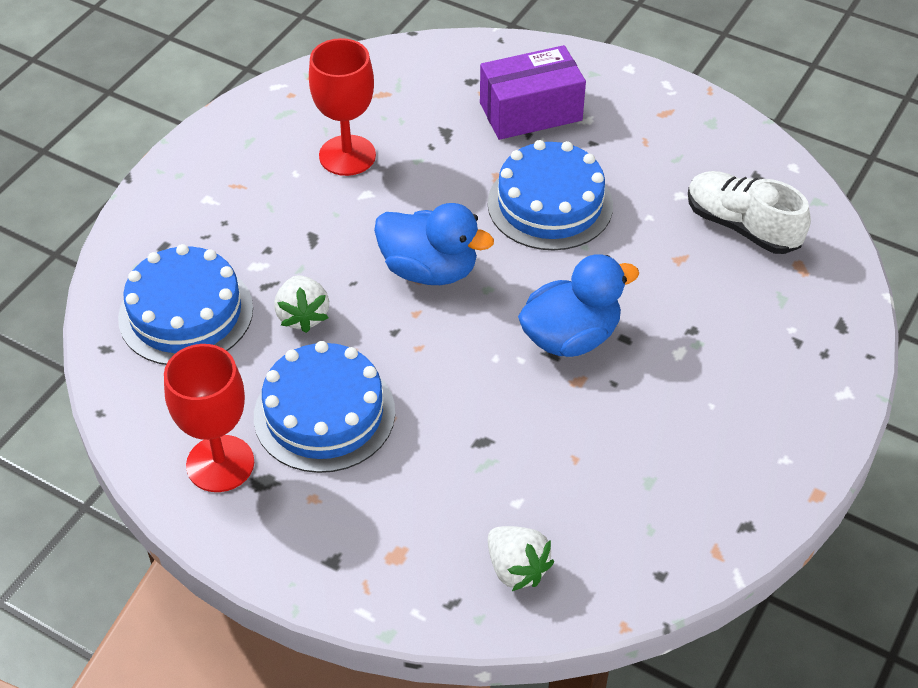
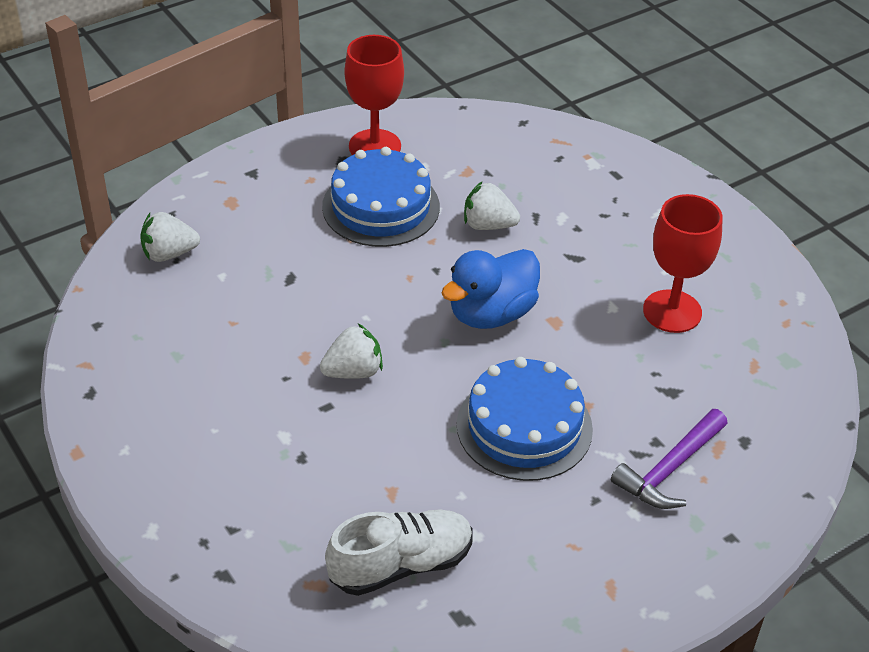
camera: 115 degrees right, 5 degrees down
(186, 313) = (533, 167): blue cake -> none
(530, 112) = (670, 469): purple box -> purple hammer
(570, 337) = (353, 371): blue duck -> white strawberry

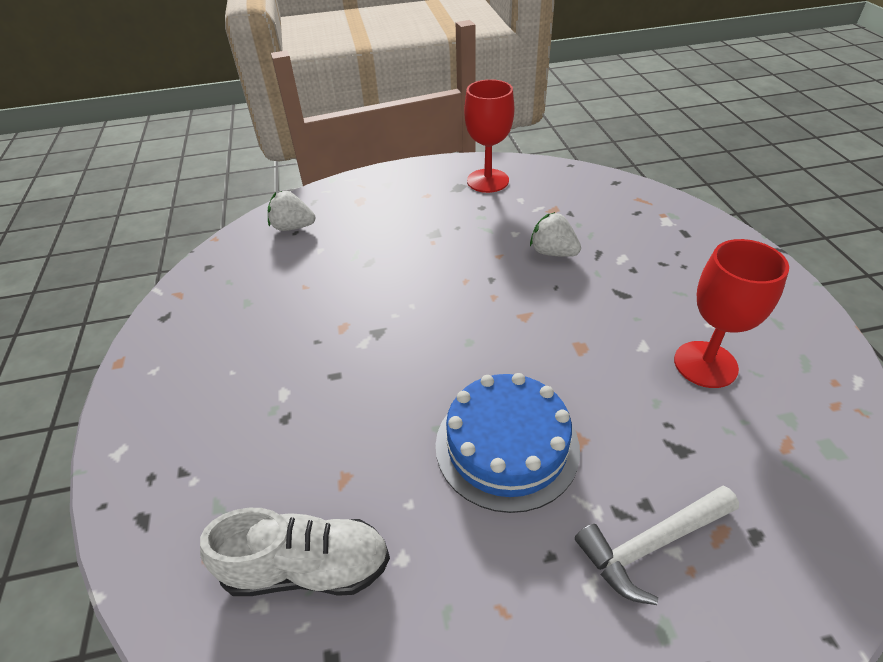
camera: 25 degrees right, 0 degrees up
(353, 371) = (375, 349): white strawberry -> none
(381, 206) = (470, 223): blue cake -> none
(491, 313) = (523, 326): blue duck -> none
(670, 469) = (652, 544): purple hammer -> white hammer

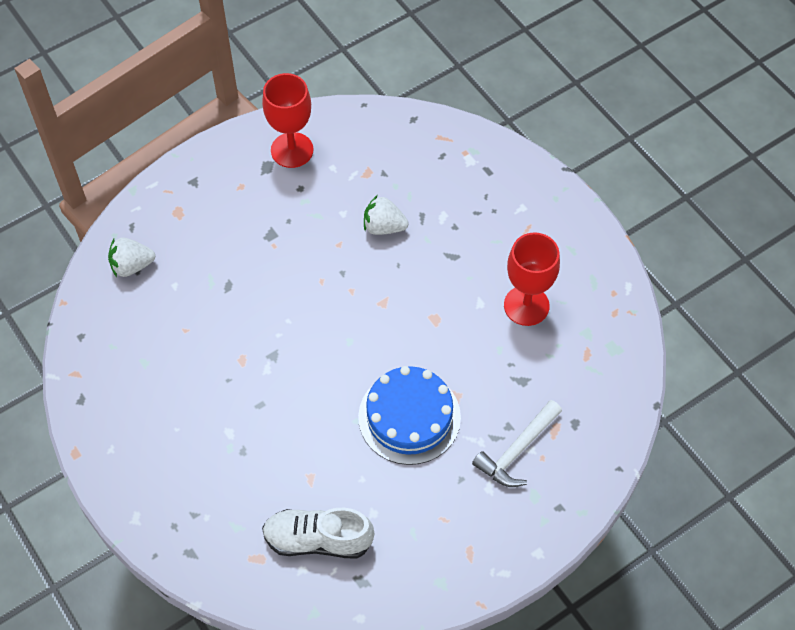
camera: 25 degrees left, 15 degrees up
(307, 568) = (318, 540): white shoe -> white shoe turned 150 degrees counterclockwise

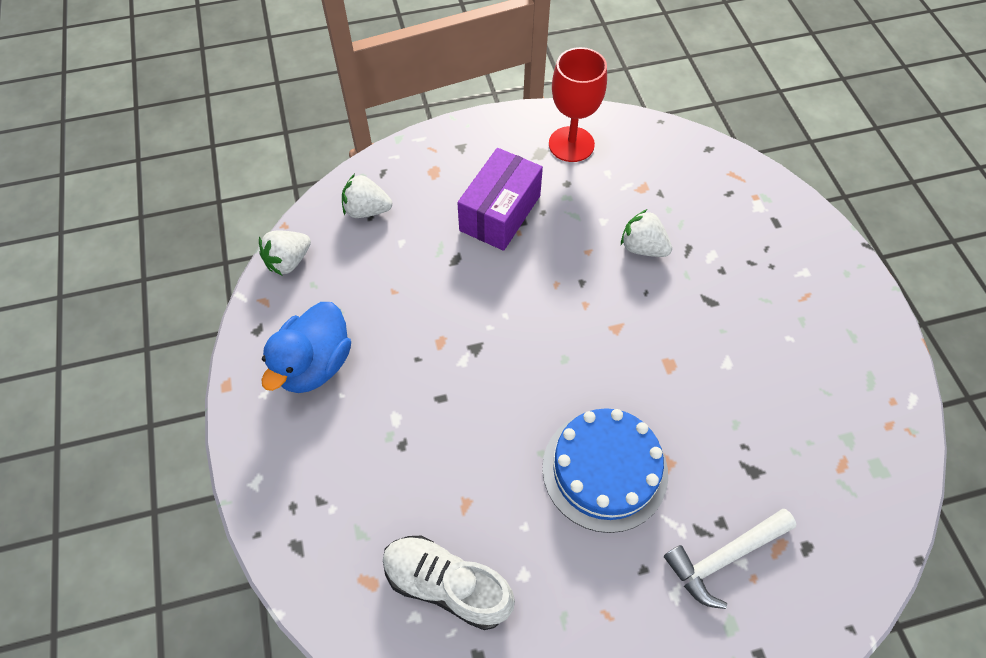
camera: 20 degrees right, 0 degrees up
(81, 333) = (288, 261): none -> white strawberry
(143, 412) = (314, 364): none -> blue duck
(251, 233) = (500, 213): none -> purple box
(526, 305) = (782, 383): red goblet -> none

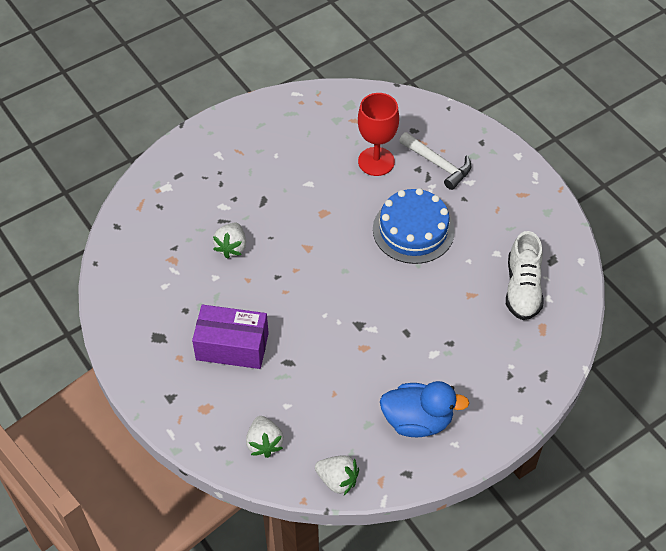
camera: 110 degrees left, 5 degrees down
(571, 144) = (141, 318): red goblet -> red goblet (376, 161)

